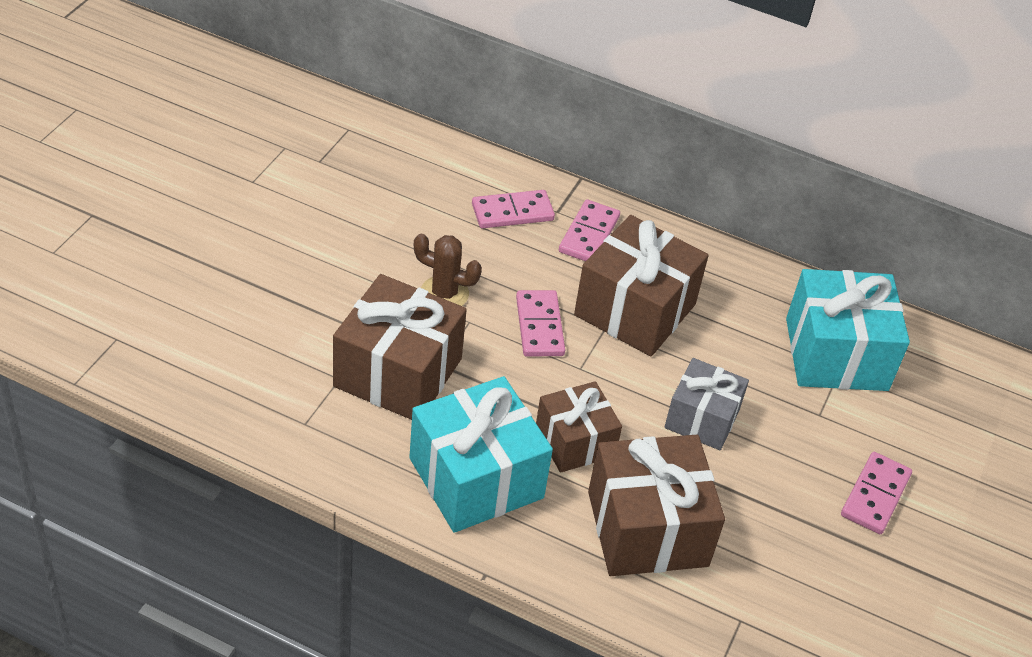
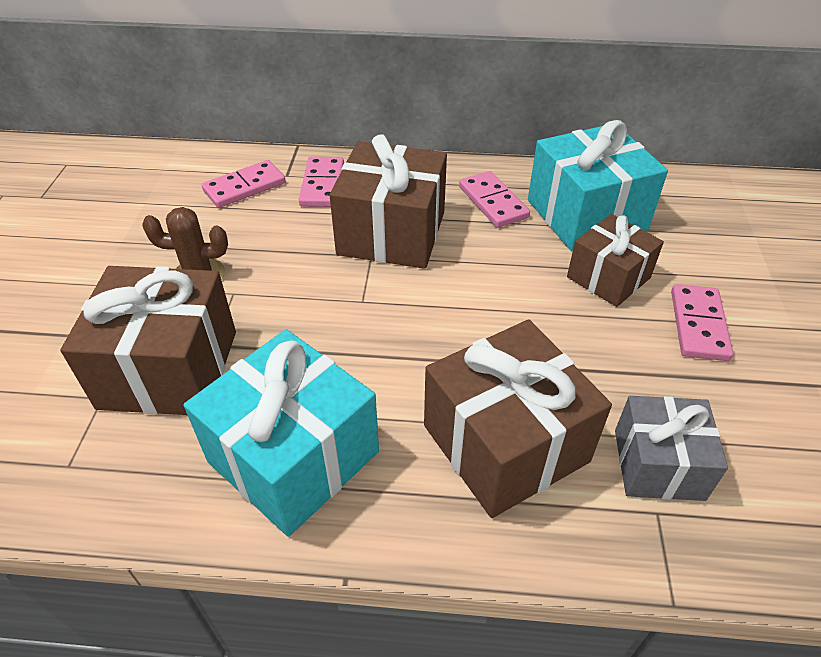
camera: 15 degrees left, 0 degrees up
(540, 326) = (306, 275): pink domino -> pink domino (493, 202)
(575, 441) = (387, 376): brown gift -> brown gift (608, 277)
(702, 419) = (501, 309): grey gift -> grey gift (658, 464)

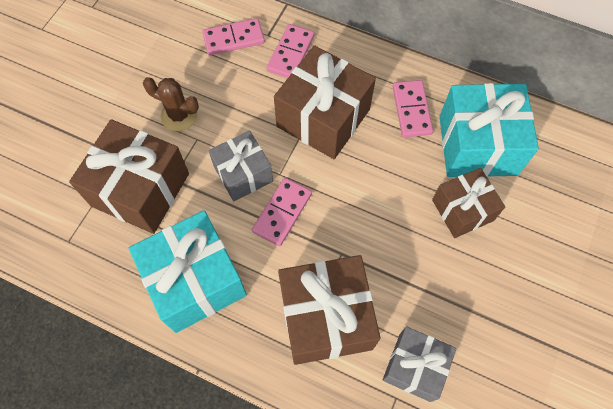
camera: 20 degrees right, 20 degrees up
(313, 313) = (243, 174): none -> grey gift
(698, 325) = (505, 273): pink domino -> pink domino (282, 212)

